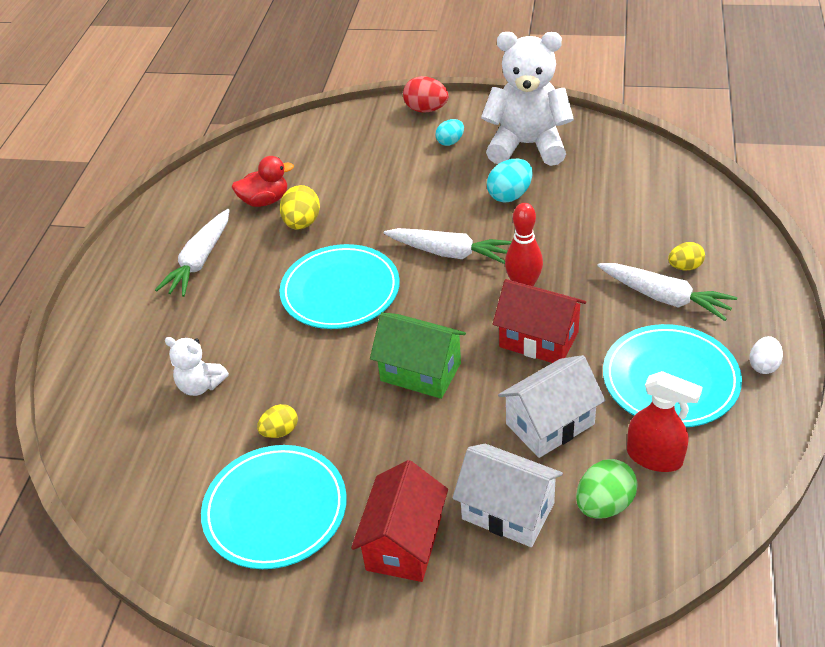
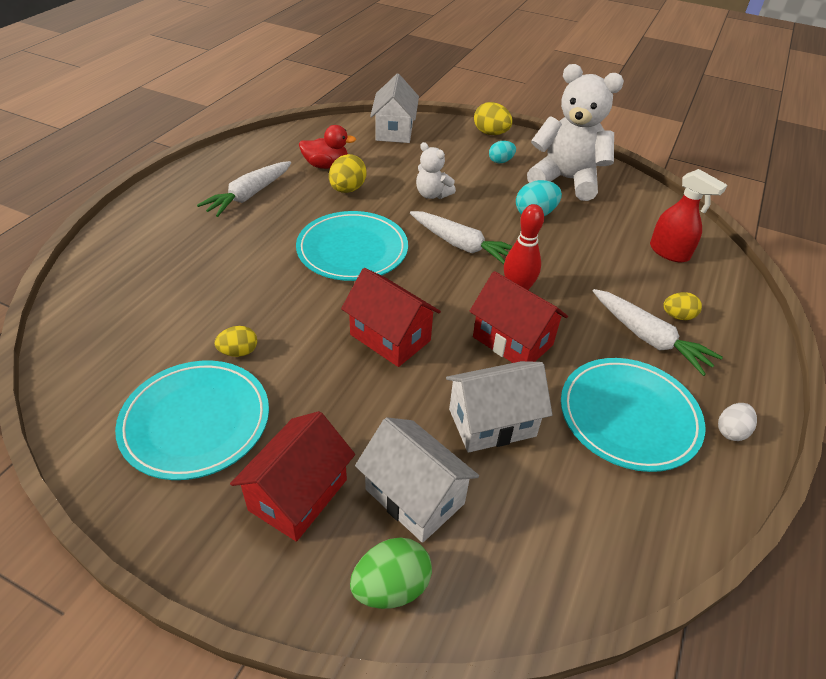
camera: 10 degrees right, 0 degrees up
(200, 385) = (193, 292): white teddy bear -> white teddy bear (432, 194)
(319, 136) = (394, 131): none -> white house
(420, 372) = (390, 337): green house -> red house
(426, 109) = (491, 133): red egg -> yellow egg
(604, 504) = (516, 522): green egg -> green egg (391, 587)
(655, 457) = (587, 490): red spray bottle -> red spray bottle (669, 252)

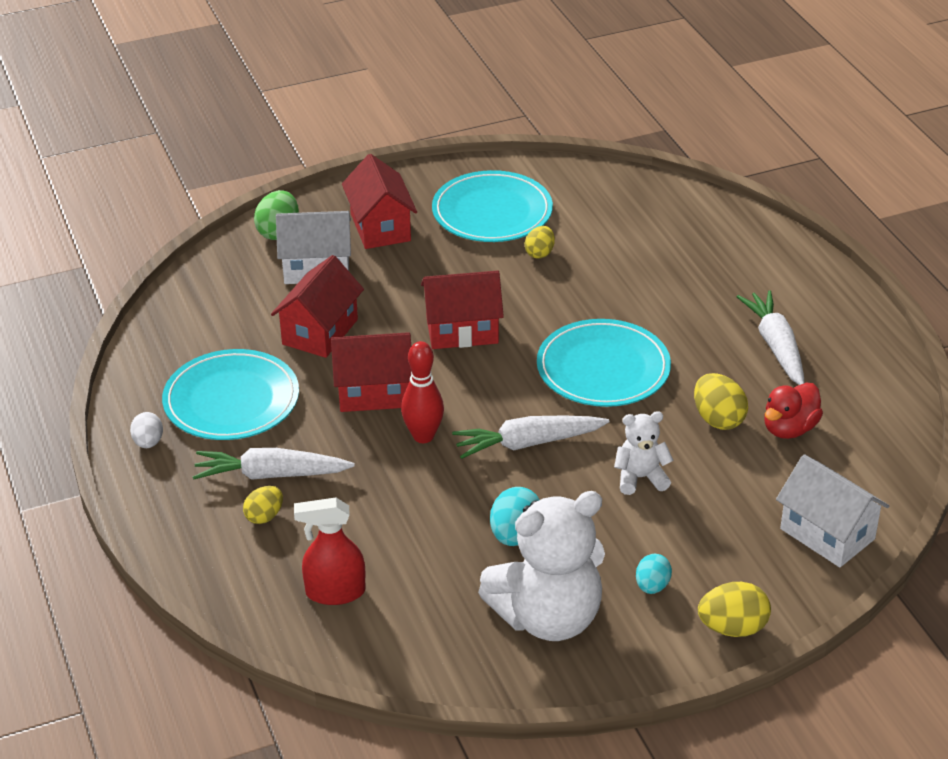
camera: 135 degrees right, 5 degrees down
(492, 422) = (320, 332): white house -> red house

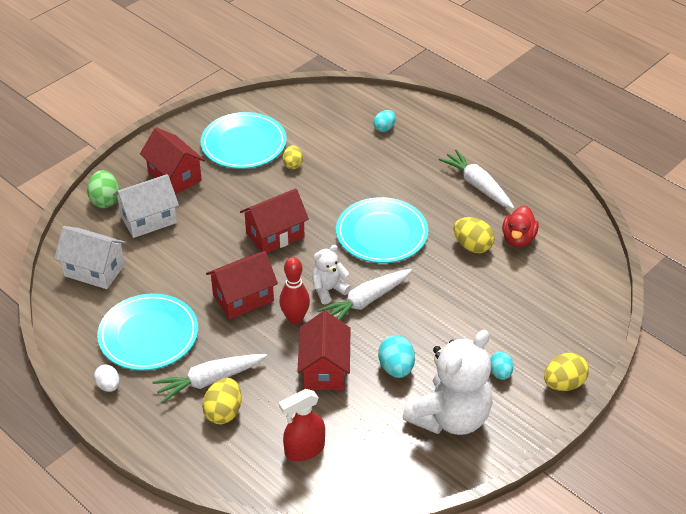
camera: 25 degrees left, 5 degrees up
(264, 516) = (223, 412): yellow egg -> yellow egg, size x1.52
(320, 332) = (179, 265): red house -> red house (324, 369)
(640, 478) = (449, 302): white teddy bear -> white teddy bear (328, 290)
(692, 241) = (384, 128): none -> turquoise egg
(827, 534) = (581, 302): white house -> white house (94, 270)

